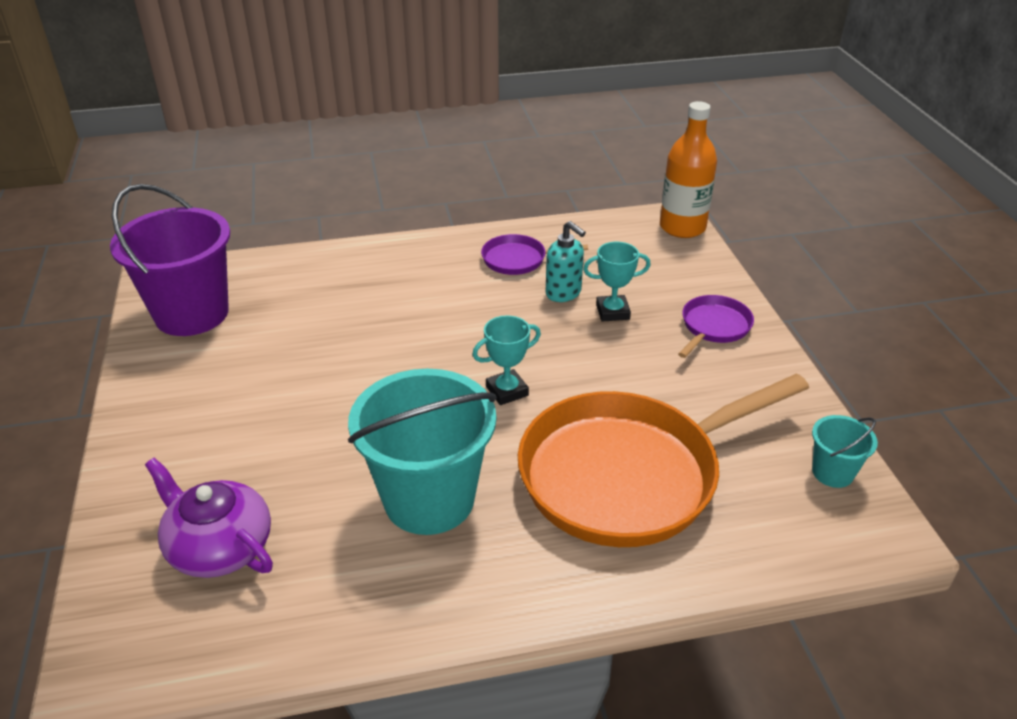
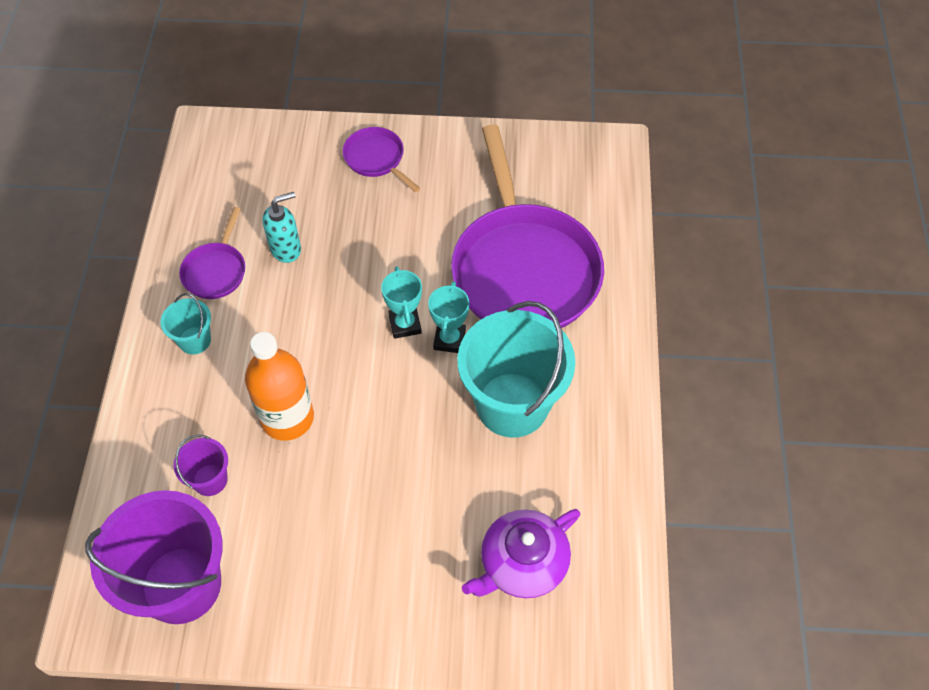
camera: 75 degrees left, 20 degrees up
(296, 306) = (210, 480): none -> purple bucket
(612, 312) = (328, 221): turquoise trophy -> turquoise trophy (449, 339)
(628, 474) = (523, 269): orange pan -> purple pan
(682, 227) = (223, 129): orange bottle -> orange bottle (287, 418)
(832, 472) = (555, 151): turquoise bucket -> turquoise bucket (194, 340)

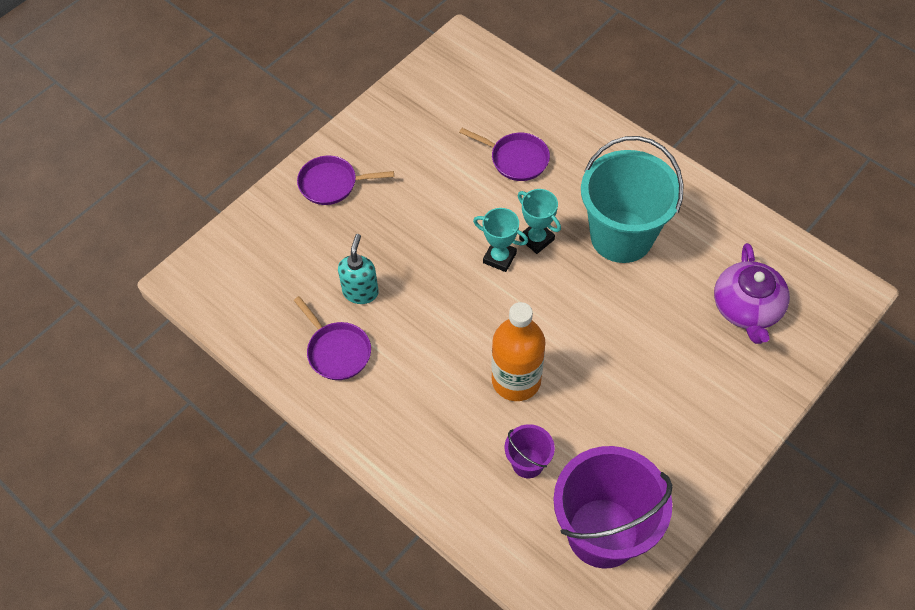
camera: 50 degrees left, 0 degrees up
(194, 340) = (390, 403): turquoise bucket -> none
(523, 269) = (516, 159): purple pan -> purple pan, size x0.43

